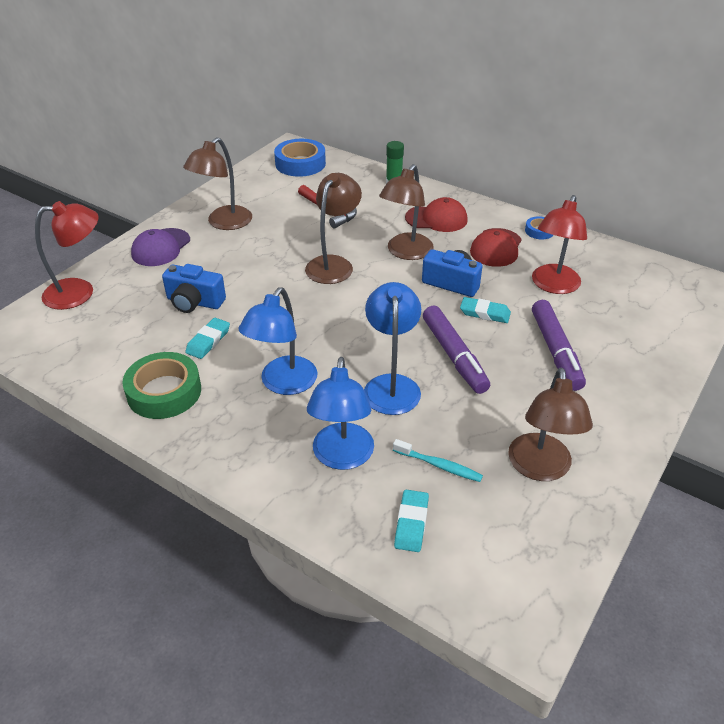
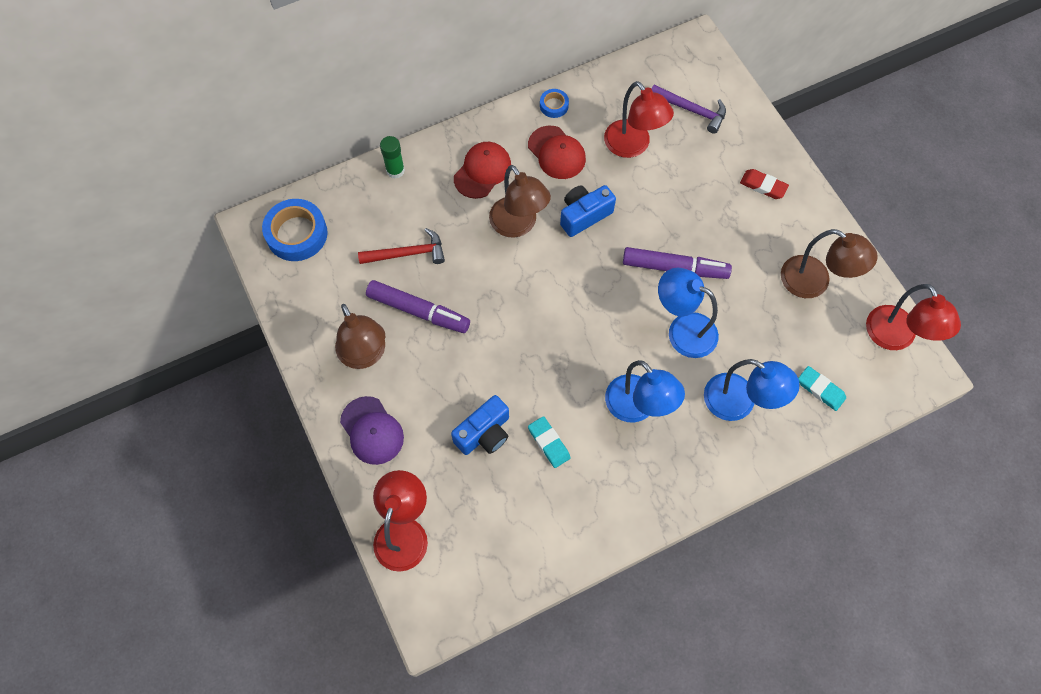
camera: 60 degrees left, 25 degrees up
(164, 392) = (596, 503): green tape -> none
(333, 264) = (498, 292): brown lamp -> none
(439, 465) = (779, 343): turquoise toothbrush -> none
(485, 313) = (637, 215): turquoise eraser -> none
(541, 575) = (896, 338): none -> red lamp
(555, 351) = (709, 196): purple marker -> purple marker (418, 311)
(612, 385) = (763, 186): none -> red eraser
(635, 307) = (691, 110): none -> purple hammer

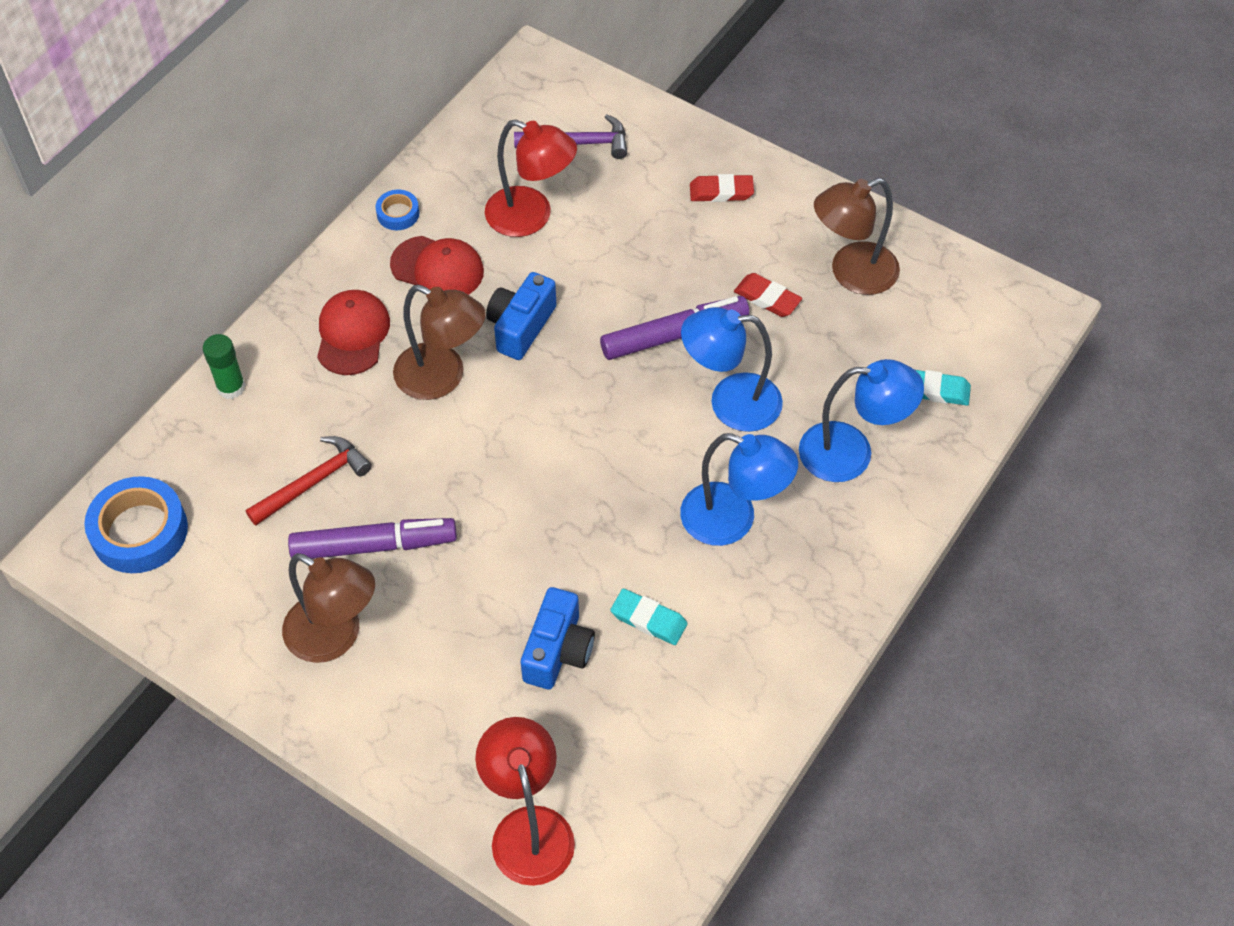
camera: 30 degrees left, 10 degrees down
(372, 431) = (404, 726): purple cap -> none
(749, 272) = (767, 298): none -> red eraser
(814, 283) = (851, 274): brown lamp -> brown lamp turned 150 degrees clockwise
(896, 338) = (983, 290): red lamp -> none

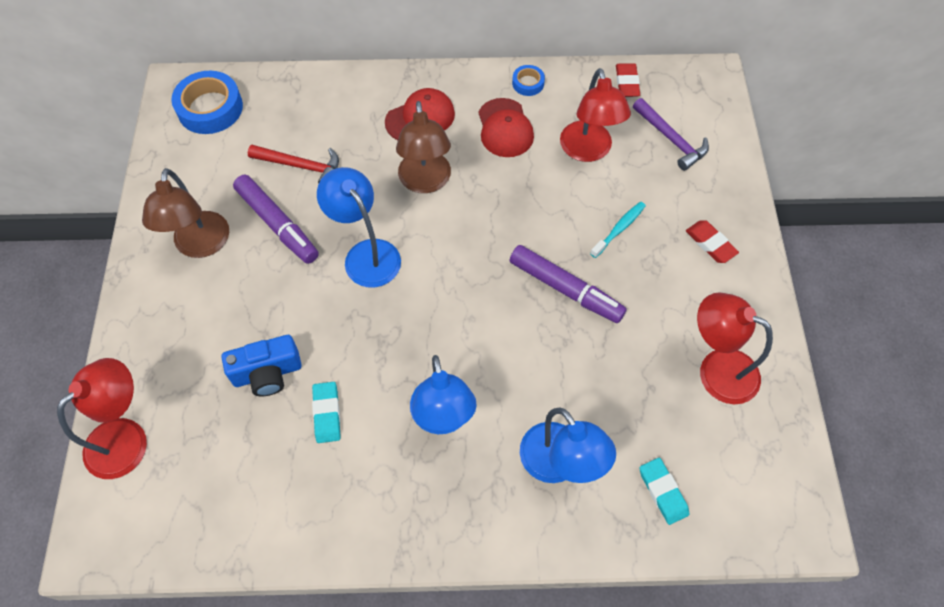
camera: 55 degrees right, 5 degrees up
(231, 387) = (337, 86): green glue stick -> none
(520, 326) = (498, 198): blue camera -> none
(644, 250) = (619, 229): none -> turquoise toothbrush
(730, 402) = (538, 357): blue lamp -> blue lamp (366, 254)
(767, 298) = (646, 327): red eraser -> red eraser (627, 83)
(851, 274) = (716, 369): brown lamp -> red lamp

